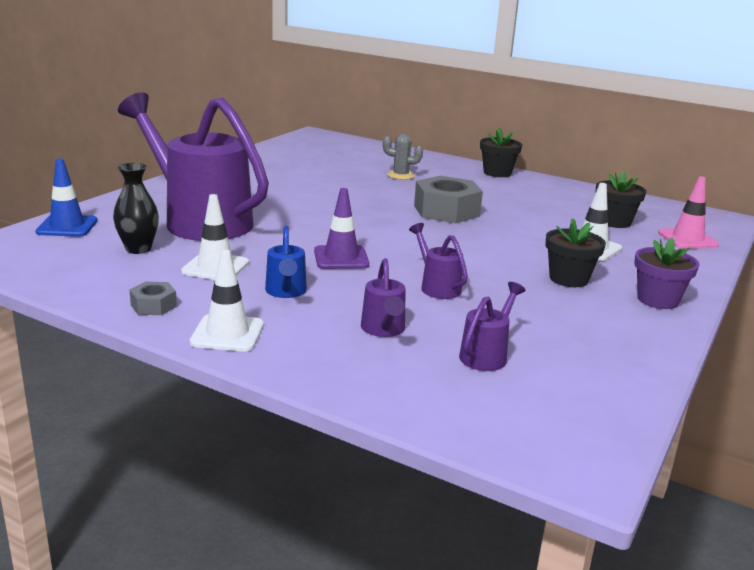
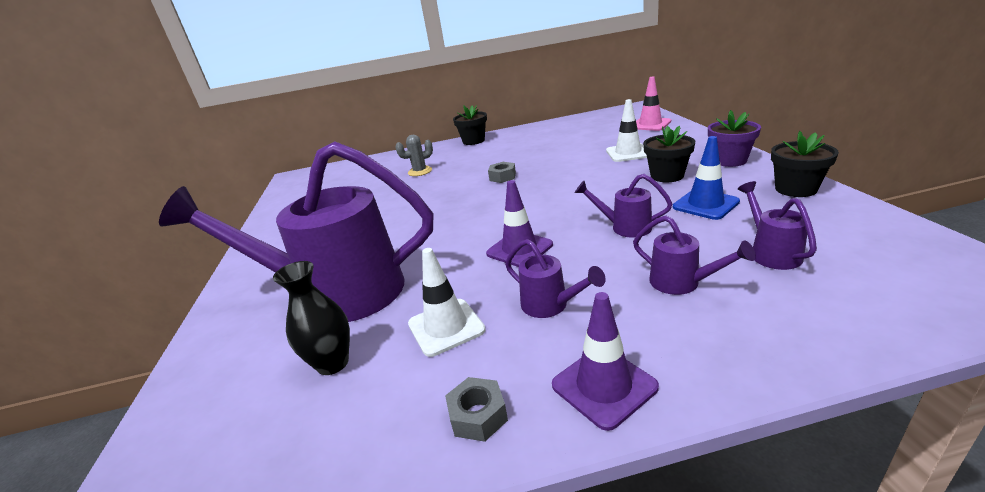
camera: 35 degrees left, 5 degrees up
(67, 226) = (196, 396): blue traffic cone -> blue traffic cone (705, 204)
(227, 333) = (604, 386): white traffic cone -> purple traffic cone
(286, 292) = (550, 305): blue watering can -> purple watering can
(446, 211) = (502, 177): grey nut -> grey nut, size x0.49
(614, 222) = (599, 134): black flower pot -> black flower pot (795, 189)

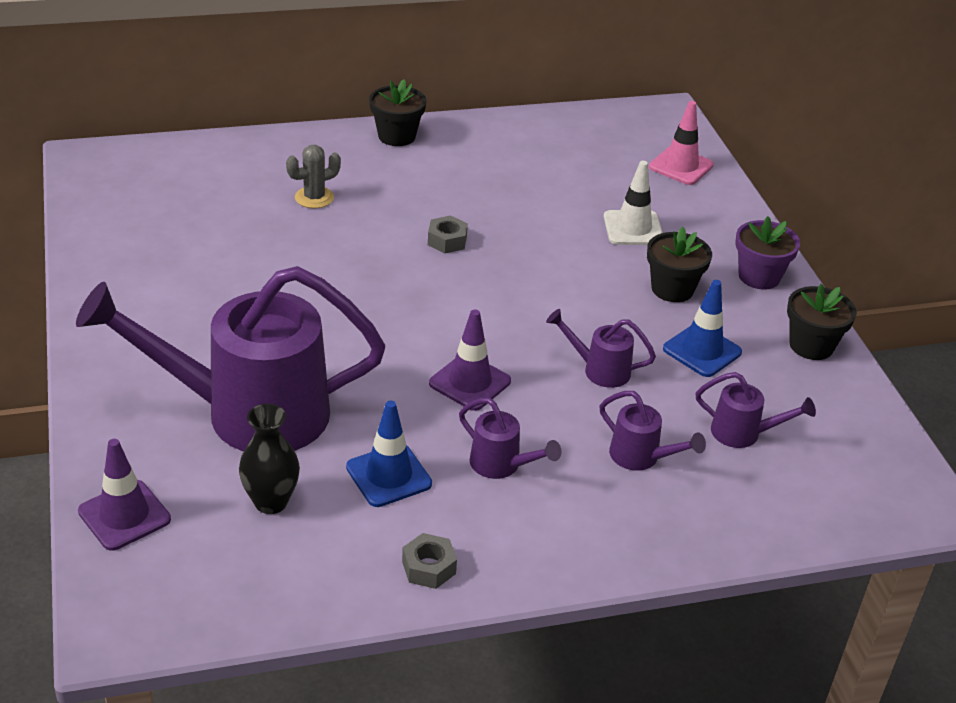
camera: 10 degrees left, 10 degrees up
(446, 327) = (388, 475): white traffic cone -> blue traffic cone
(604, 386) = (543, 553): purple traffic cone -> purple traffic cone (124, 515)
(771, 253) = (742, 433): purple watering can -> purple watering can turned 120 degrees clockwise

